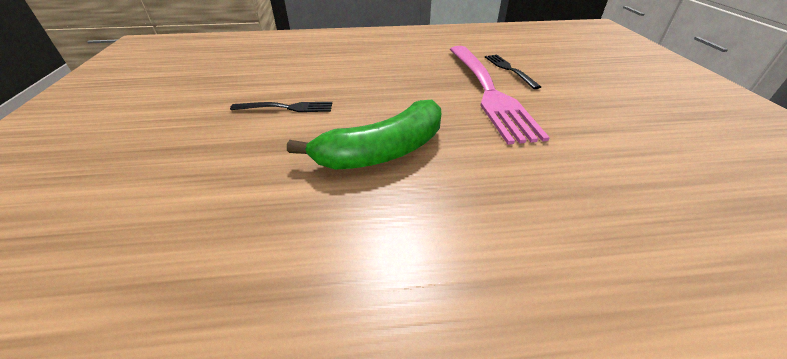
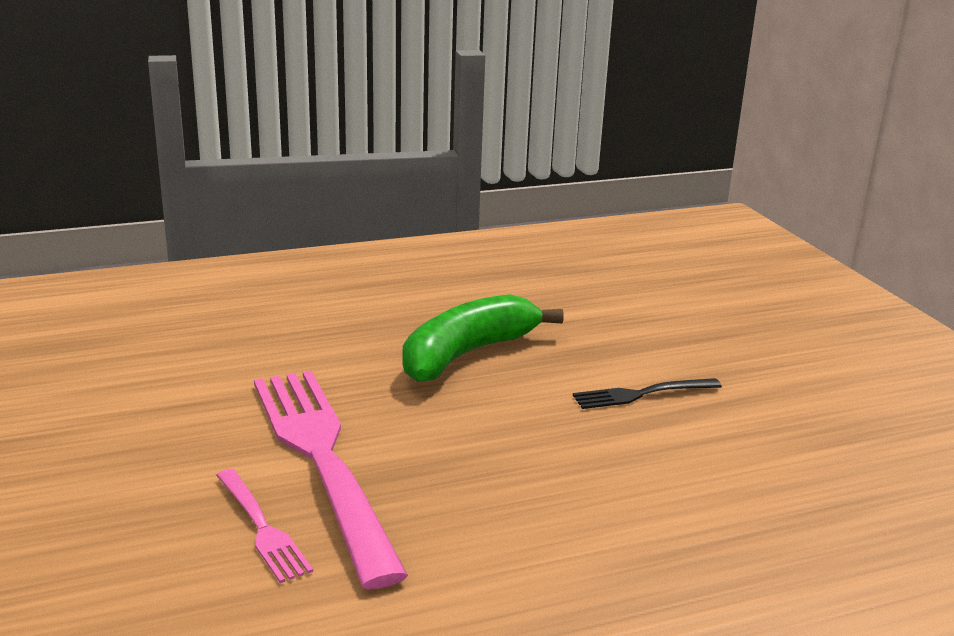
camera: 165 degrees right, 15 degrees down
(509, 70) = (262, 527): black fork -> pink fork

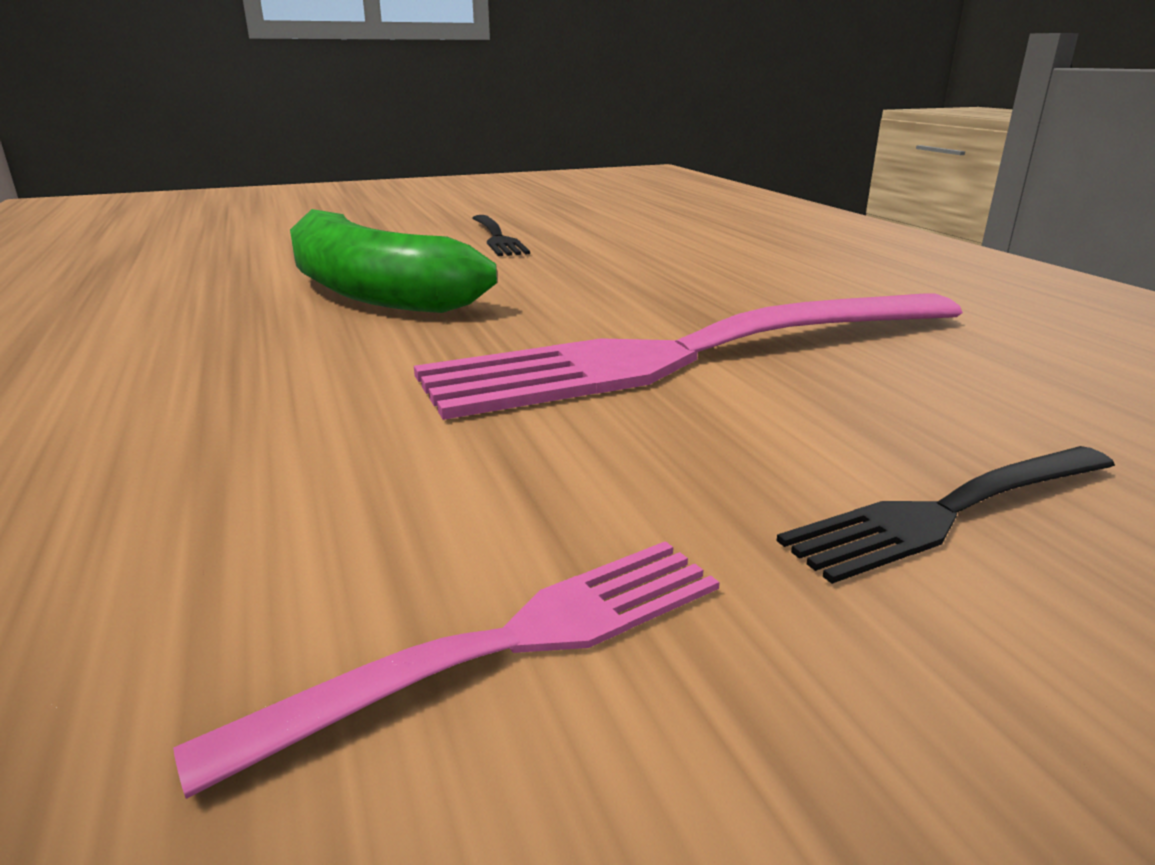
camera: 90 degrees left, 0 degrees up
(109, 500) = (950, 511): none -> black fork
(262, 527) = (894, 376): pink fork -> pink fork (502, 646)

